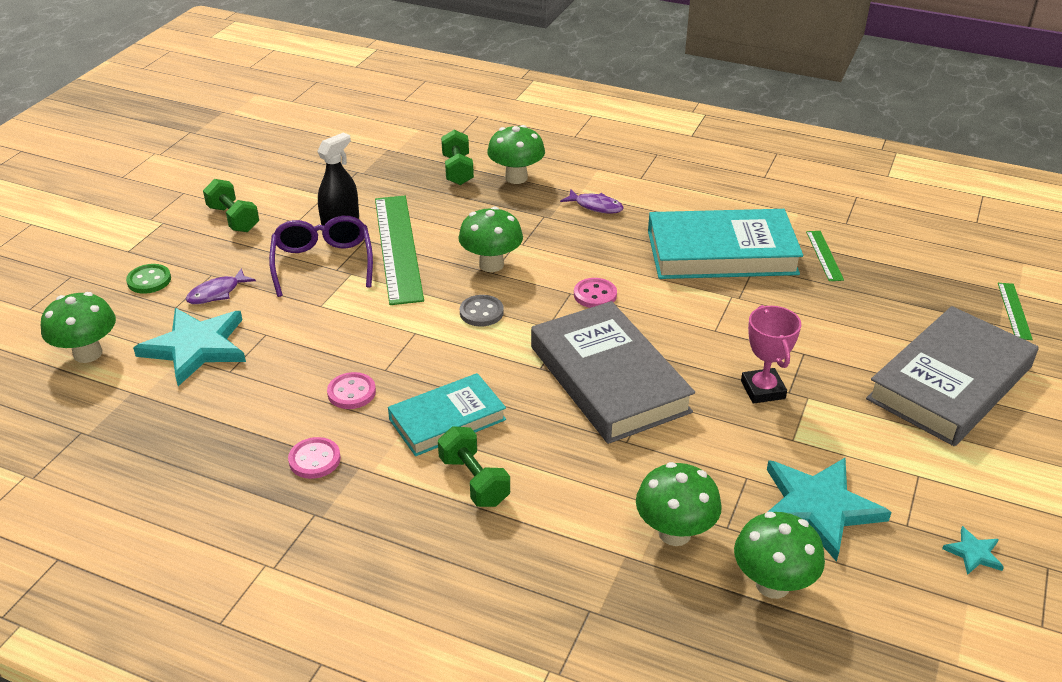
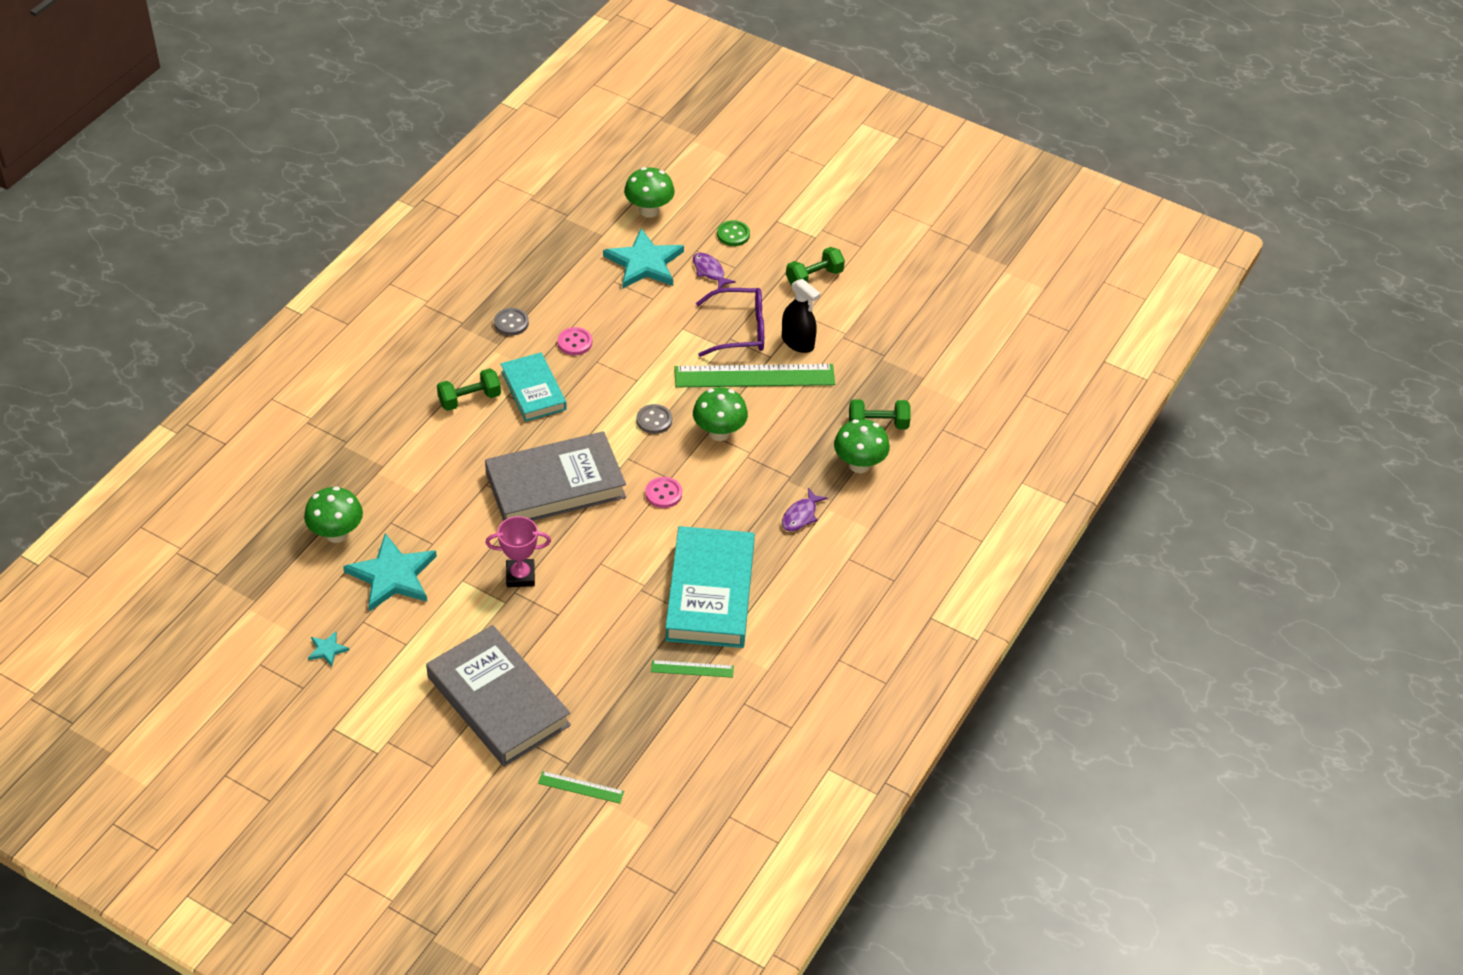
camera: 95 degrees right, 10 degrees up
(314, 460) = (511, 323): pink button -> grey button
(674, 533) = (393, 493): green mushroom -> none

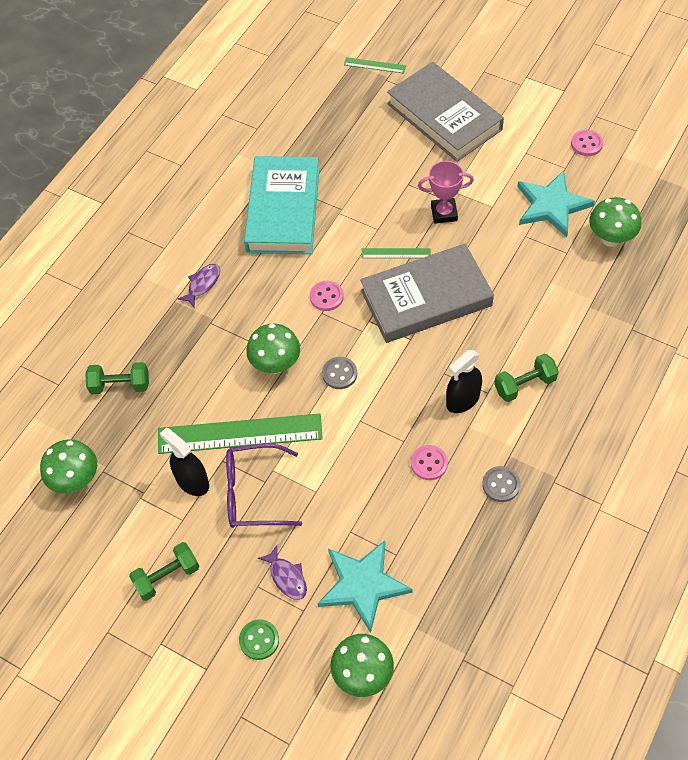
camera: 175 degrees left, 10 degrees up
(327, 650) = (586, 144): turquoise star -> pink button
(533, 390) = (463, 400): turquoise book -> black spray bottle
(692, 669) = (297, 150): green ruler -> green ruler (395, 253)
(859, 465) = (144, 339): green mushroom -> green mushroom (76, 480)

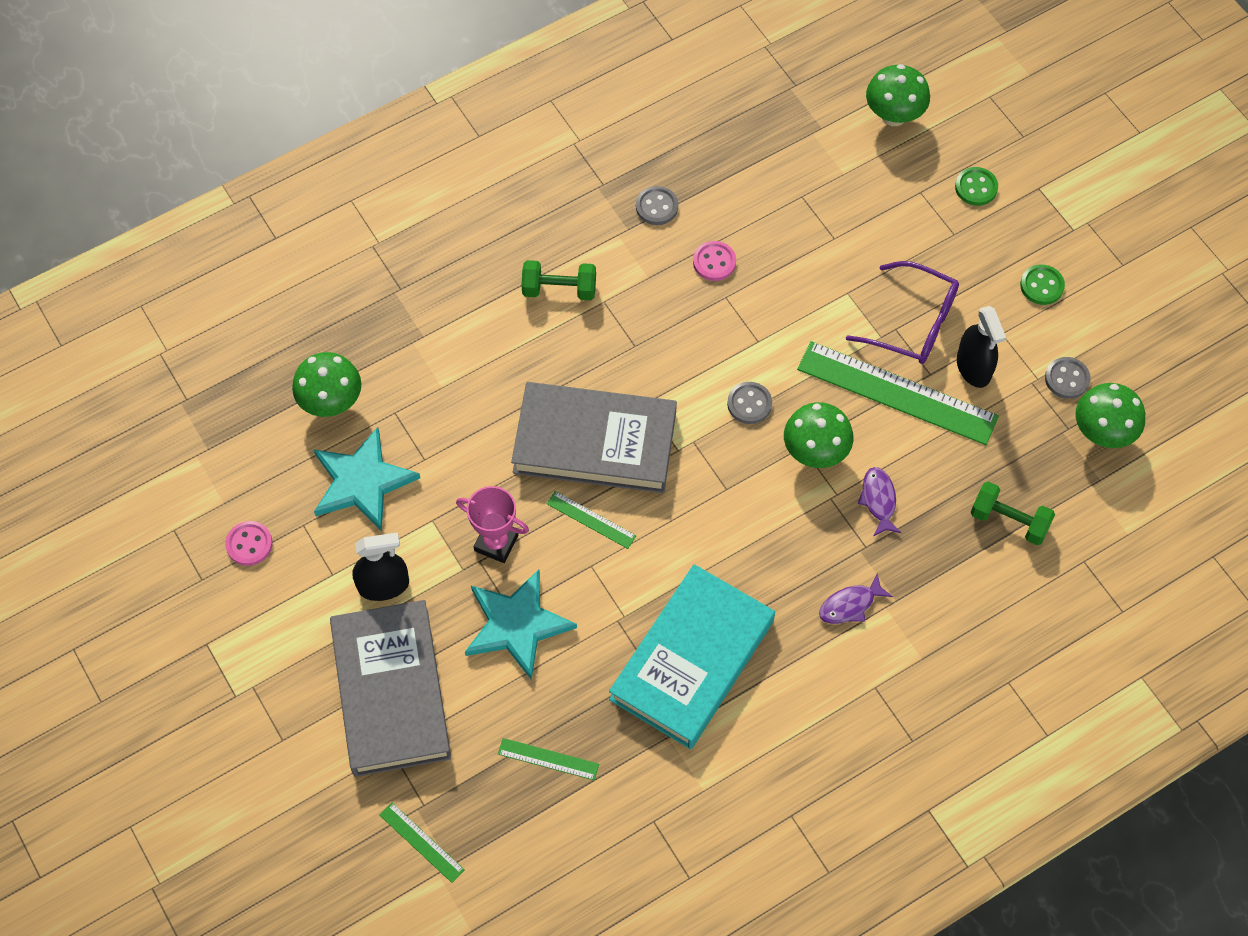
camera: 155 degrees left, 5 degrees up
(118, 508) = (1067, 379): none -> grey button
(167, 577) = (1041, 286): green dumbbell -> green button
(287, 577) = (920, 227): purple fish -> purple fish (878, 500)
(326, 297) = (708, 506): pink button -> none
(334, 128) = (548, 759): none -> green ruler
(362, 585) = (850, 186): turquoise star -> turquoise star (517, 625)
(463, 400) = (635, 307): black spray bottle -> black spray bottle (383, 585)

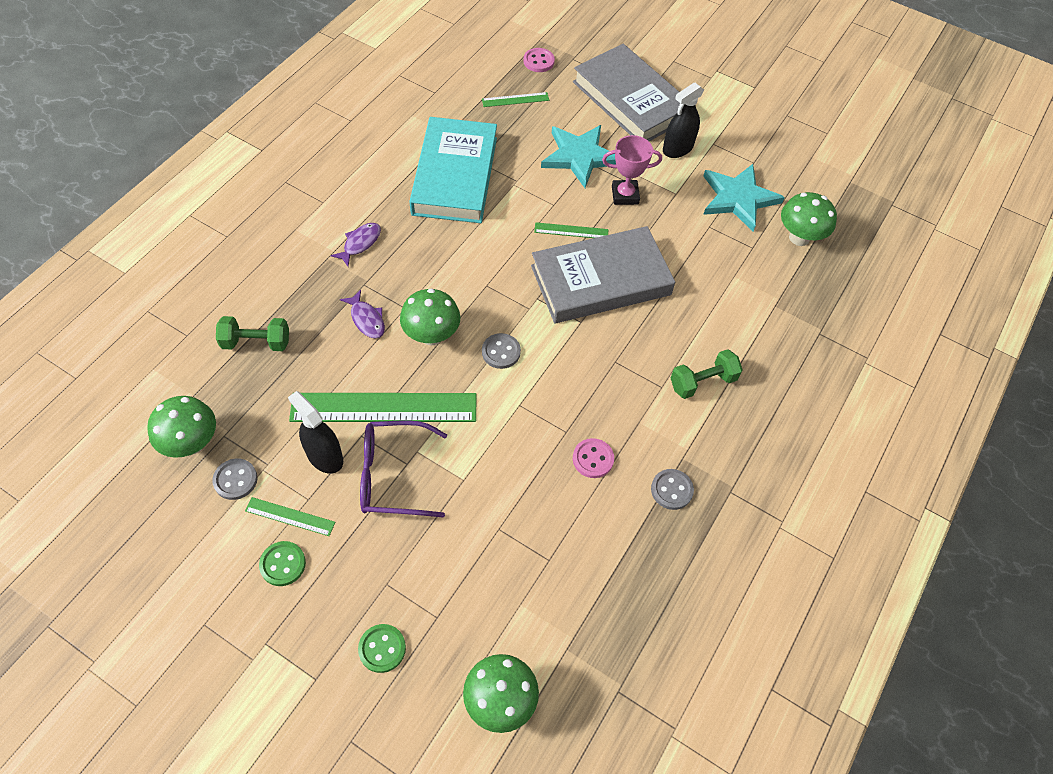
camera: 150 degrees right, 5 degrees down
(249, 544) = (776, 141): pink button -> pink button (538, 61)
(421, 842) = (562, 44): green ruler -> green ruler (290, 516)

